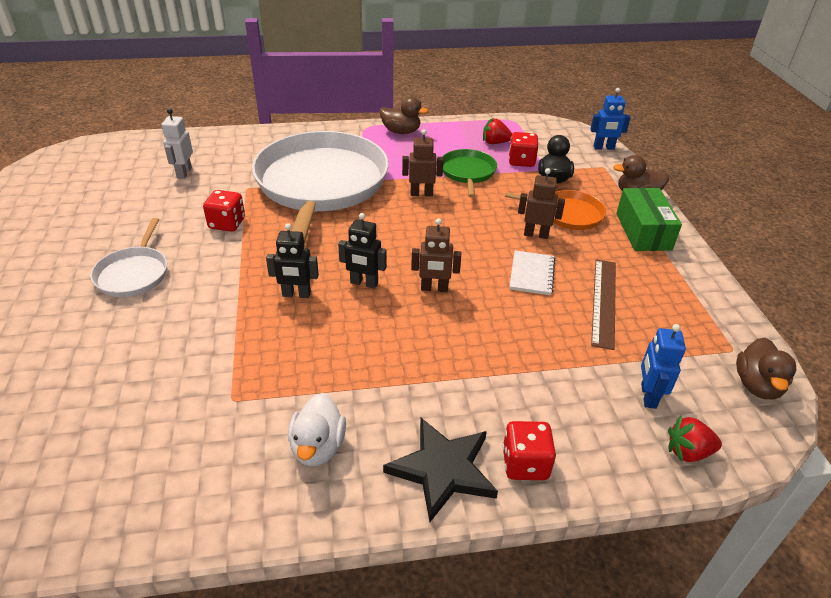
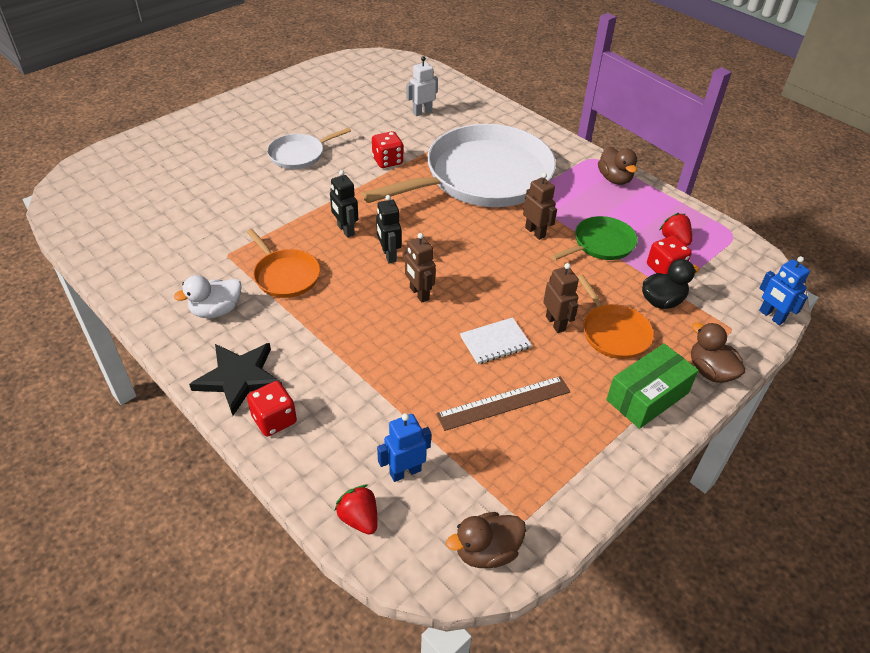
camera: 55 degrees right, 5 degrees up
(318, 366) = (285, 275): none -> orange pan

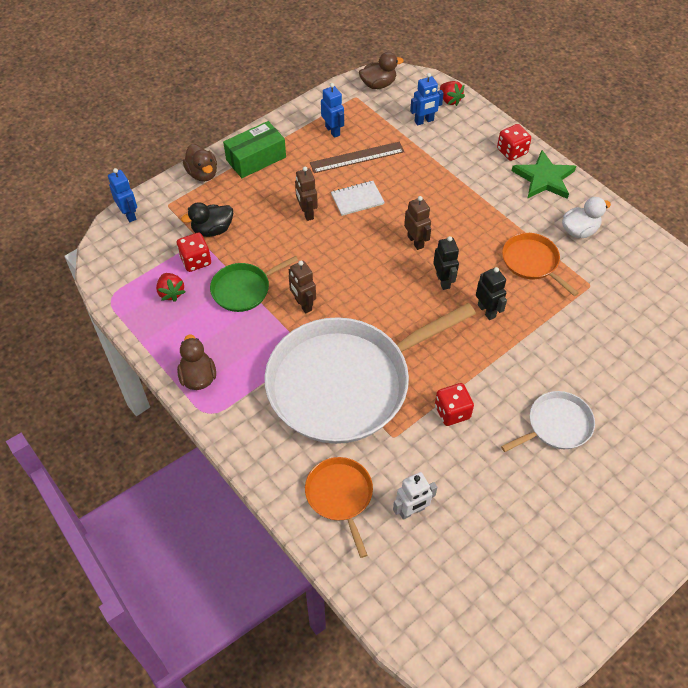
camera: 175 degrees left, 10 degrees up
(239, 378) = (544, 178): black star -> green star
(548, 448) = (333, 130): none -> blue robot
(613, 332) = (263, 204): orange pan -> orange pan (340, 496)

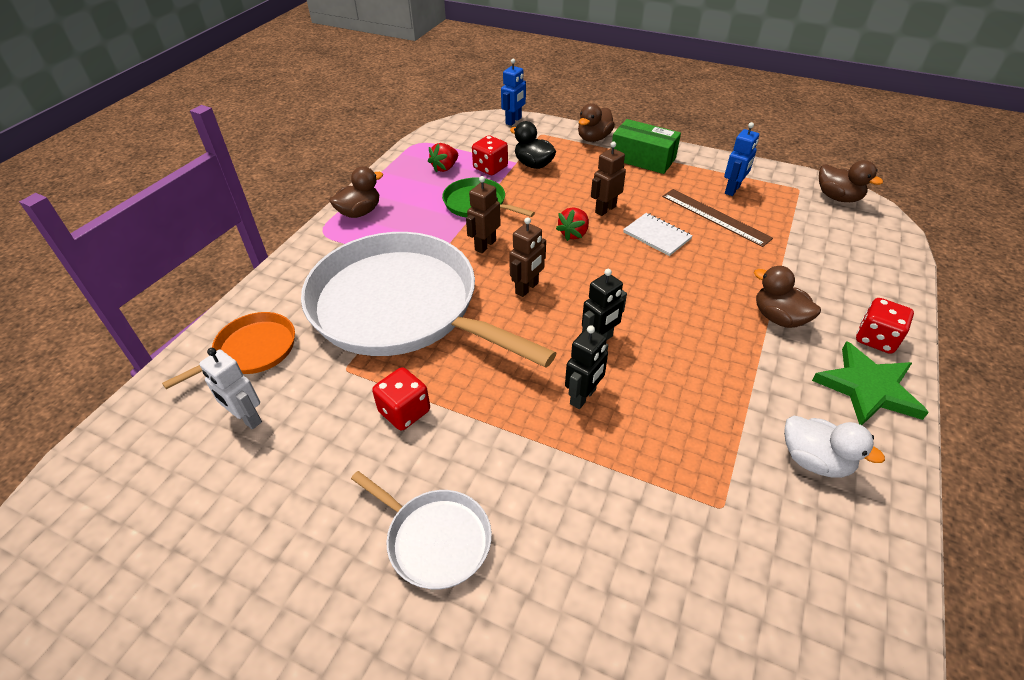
camera: 65 degrees right, 10 degrees down
(415, 241) = (638, 298): brown robot -> brown robot (527, 288)
(424, 121) = (828, 247): blue robot -> none
(450, 100) = (889, 257): red strawberry -> red strawberry (573, 234)
(472, 183) = (778, 318): none -> brown duck
(532, 262) = (704, 420): orange pan -> none

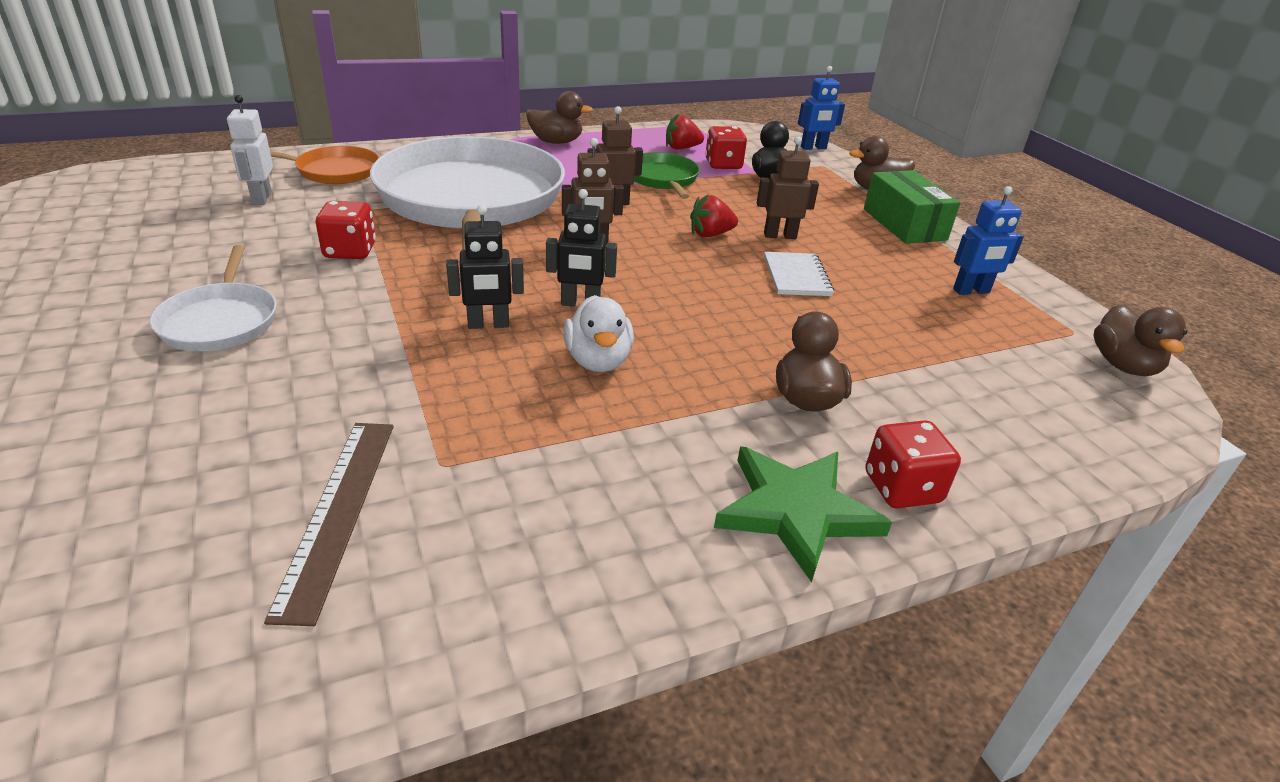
camera: 40 degrees right, 10 degrees down
(715, 217) = (899, 297): brown ruler -> brown ruler (338, 511)
(814, 460) = (602, 508): white duck -> white duck (598, 361)

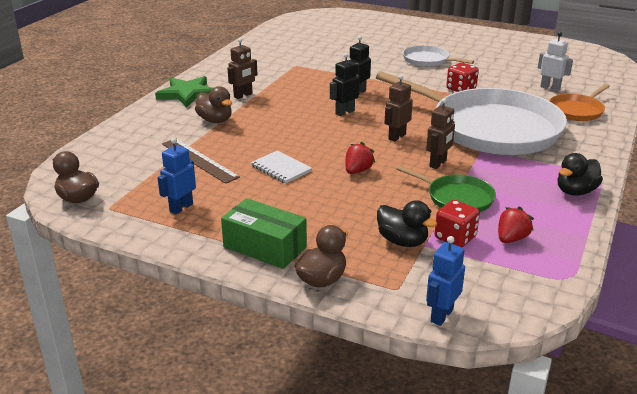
camera: 140 degrees right, 5 degrees down
(338, 511) = (300, 52): brown ruler -> brown ruler (199, 160)
(556, 142) = (575, 191): brown duck -> black duck
(598, 361) = (302, 100): white duck -> none
(780, 235) = (324, 191): brown robot -> brown robot (243, 95)
(902, 488) = (159, 111): red dice -> none

